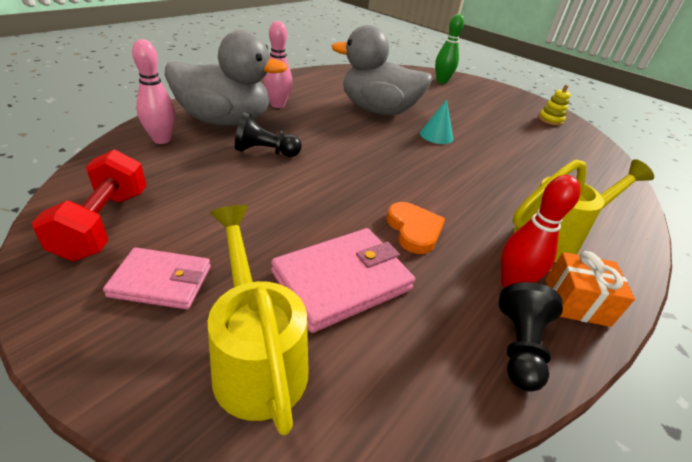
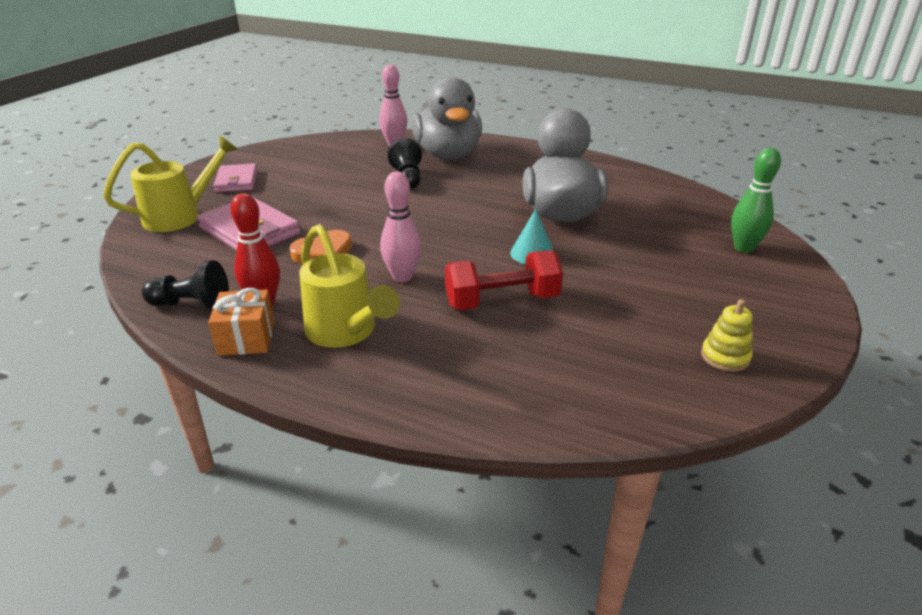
camera: 80 degrees right, 5 degrees down
(104, 224) = (283, 156): red dumbbell -> red dumbbell (502, 301)
(278, 105) = (507, 166): pink bowling pin -> pink bowling pin (402, 277)

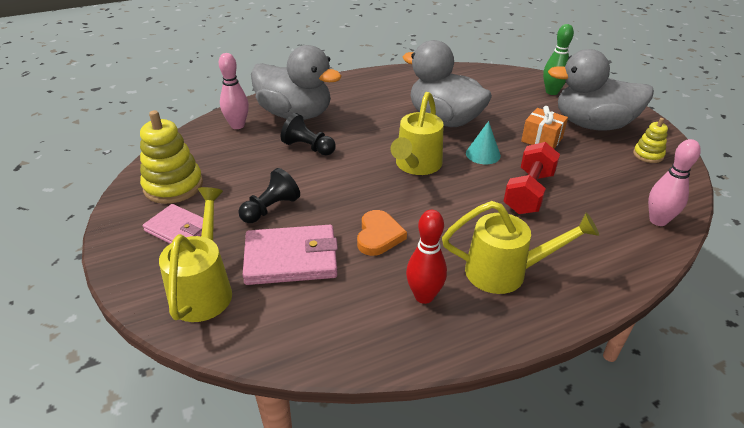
camera: 50 degrees left, 5 degrees up
(192, 304) = (384, 338): black pawn -> black pawn (270, 208)
(246, 338) = (468, 325): orange gift -> orange gift (541, 140)
(284, 158) = (173, 186): none -> yellow stacking toy
(402, 277) = (456, 216): pink bowling pin -> pink bowling pin (658, 220)
(455, 229) = (416, 166): none -> yellow watering can
(721, 296) = (592, 125): none -> grey duck

